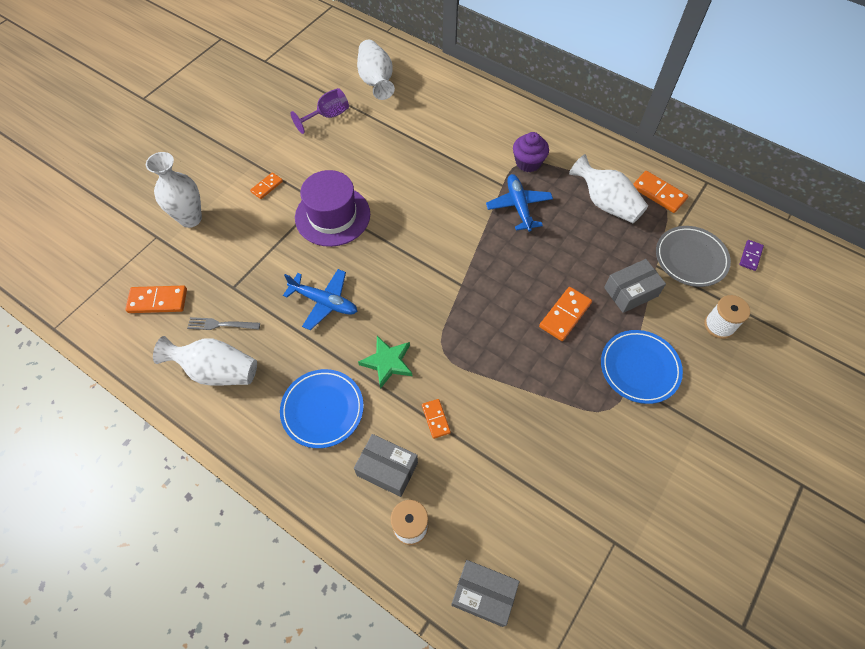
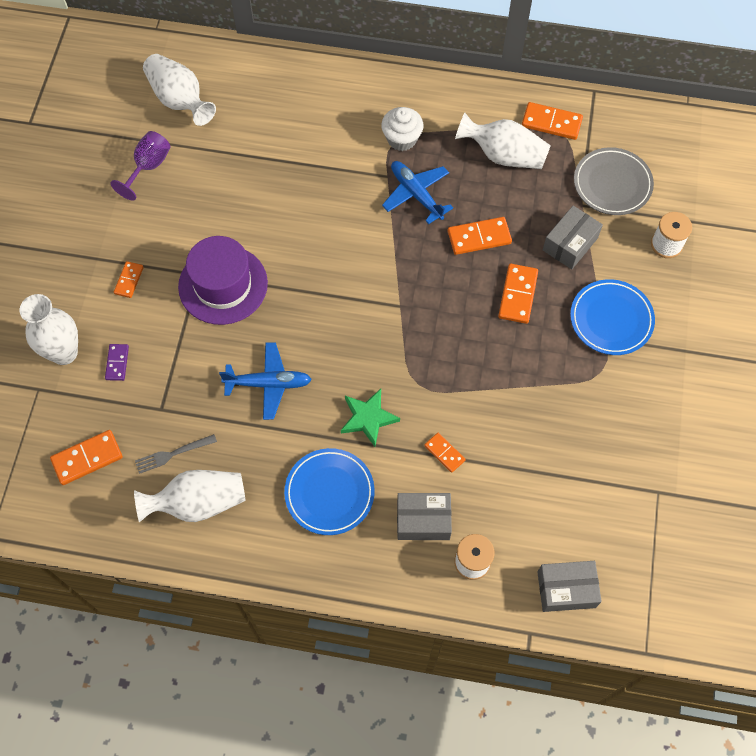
camera: 25 degrees left, 5 degrees up
(528, 162) = (401, 139): purple cupcake -> white cupcake
(554, 257) = (479, 237): none -> orange domino
(750, 256) = (667, 158): purple domino -> purple domino (117, 363)

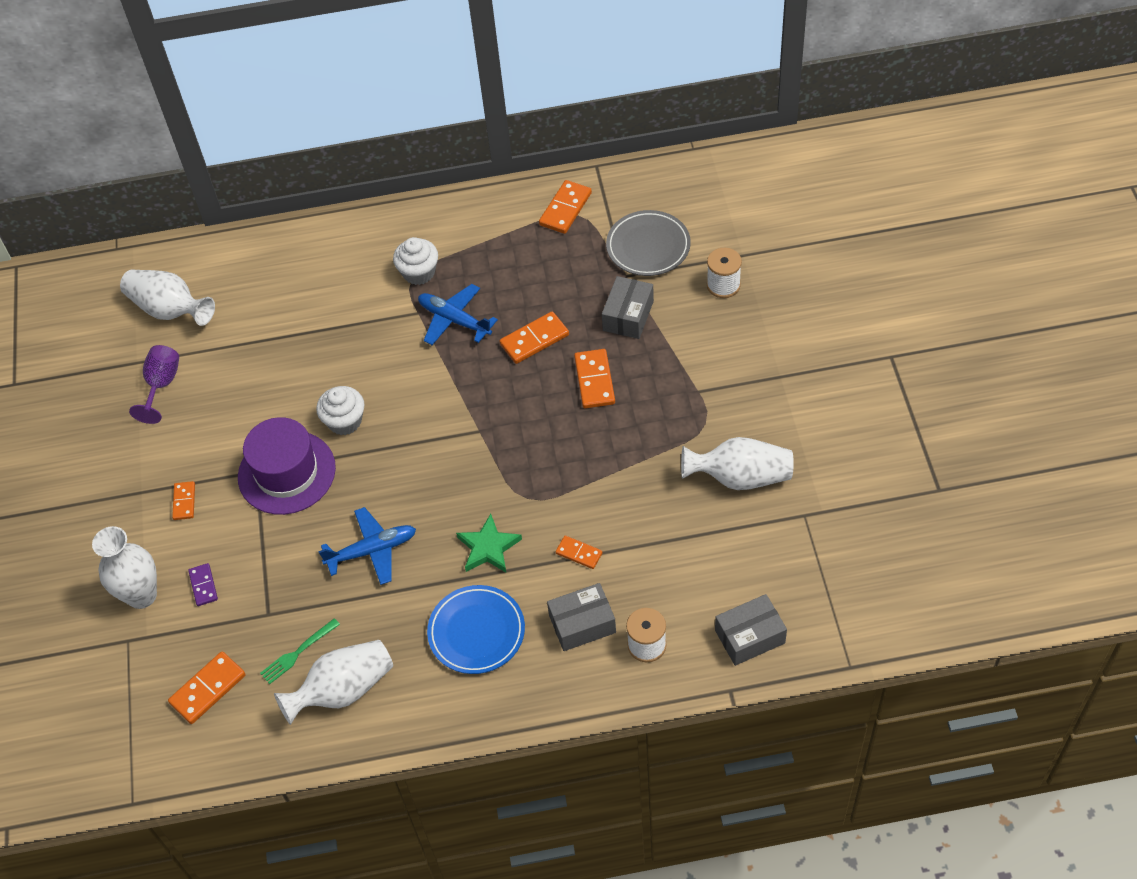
camera: 15 degrees left, 10 degrees down
(172, 454) = (297, 653): grey fork -> green fork
(288, 255) = (345, 421): none -> white cupcake
(503, 155) = (529, 255): white vase -> white vase (740, 477)
(551, 123) = (565, 209): orange domino -> orange domino turned 60 degrees counterclockwise
(611, 319) = (696, 372): blue plate -> none

